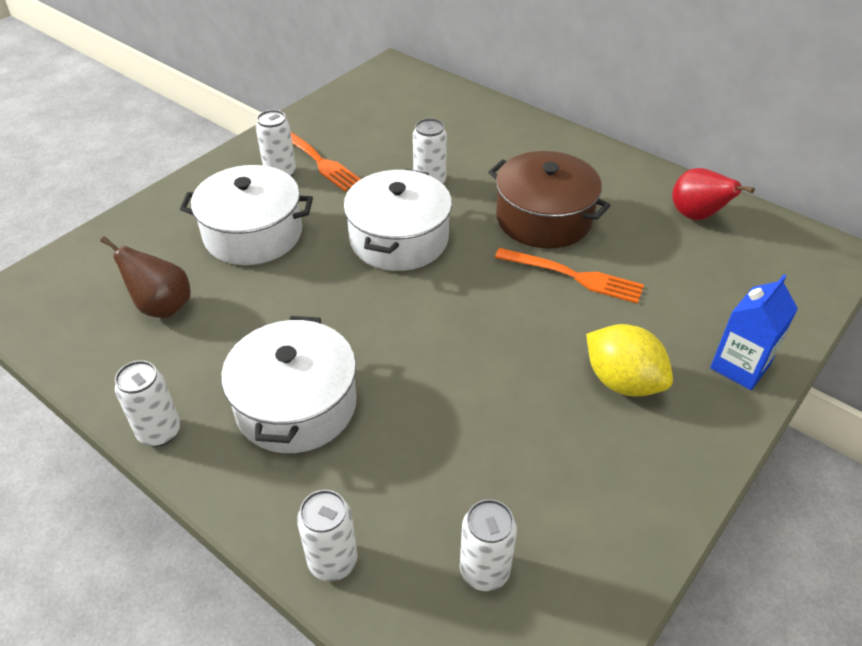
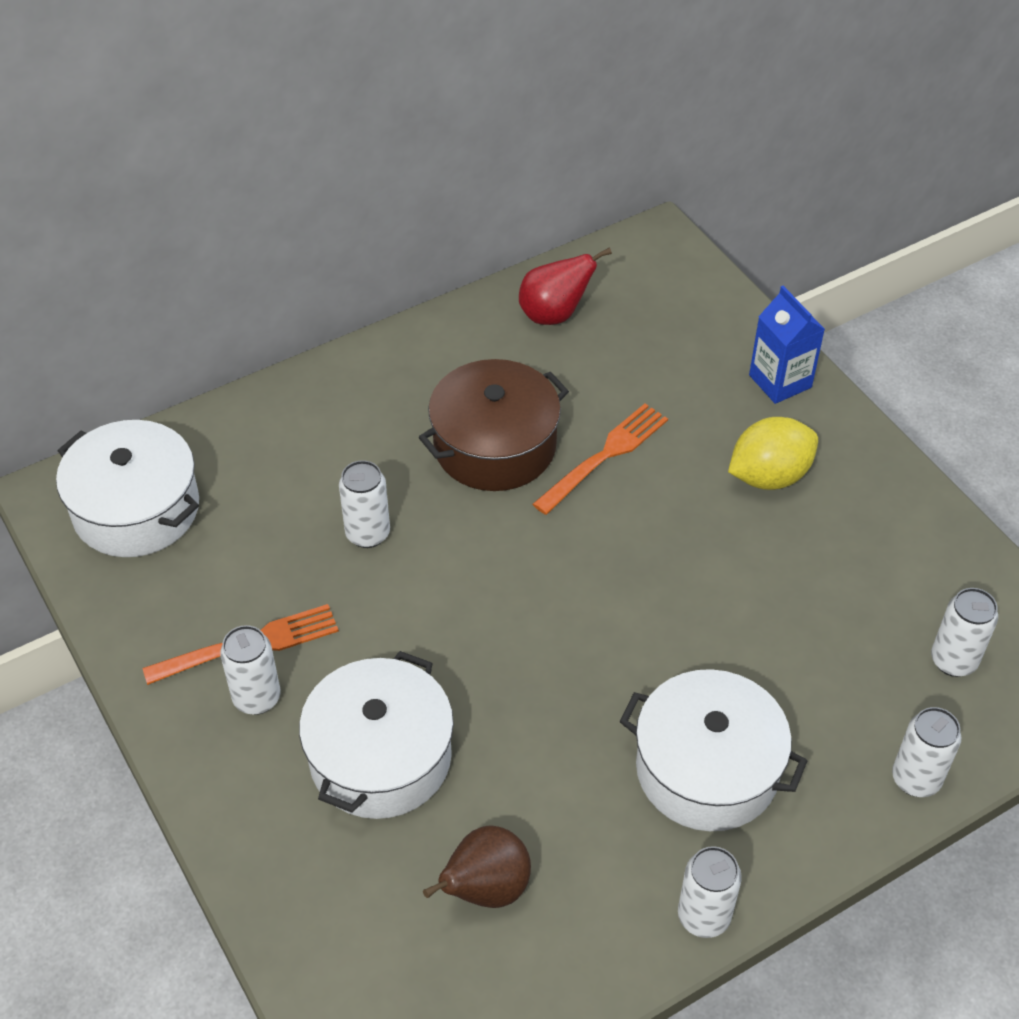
camera: 70 degrees left, 5 degrees up
(399, 239) = (467, 598): white pot -> white pot (136, 509)

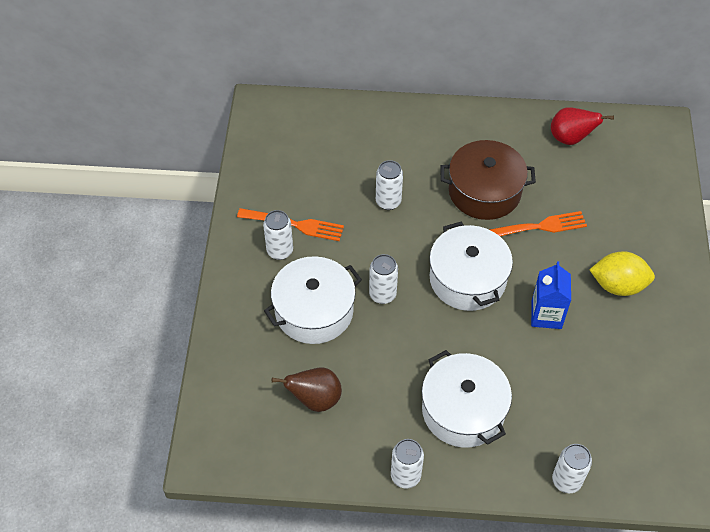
camera: 35 degrees right, 5 degrees up
(136, 509) = (291, 131): white pot -> white pot (467, 279)
(780, 381) = (667, 239): blue carton -> blue carton (546, 315)
(953, 660) = (638, 436): white can -> white can (382, 294)

